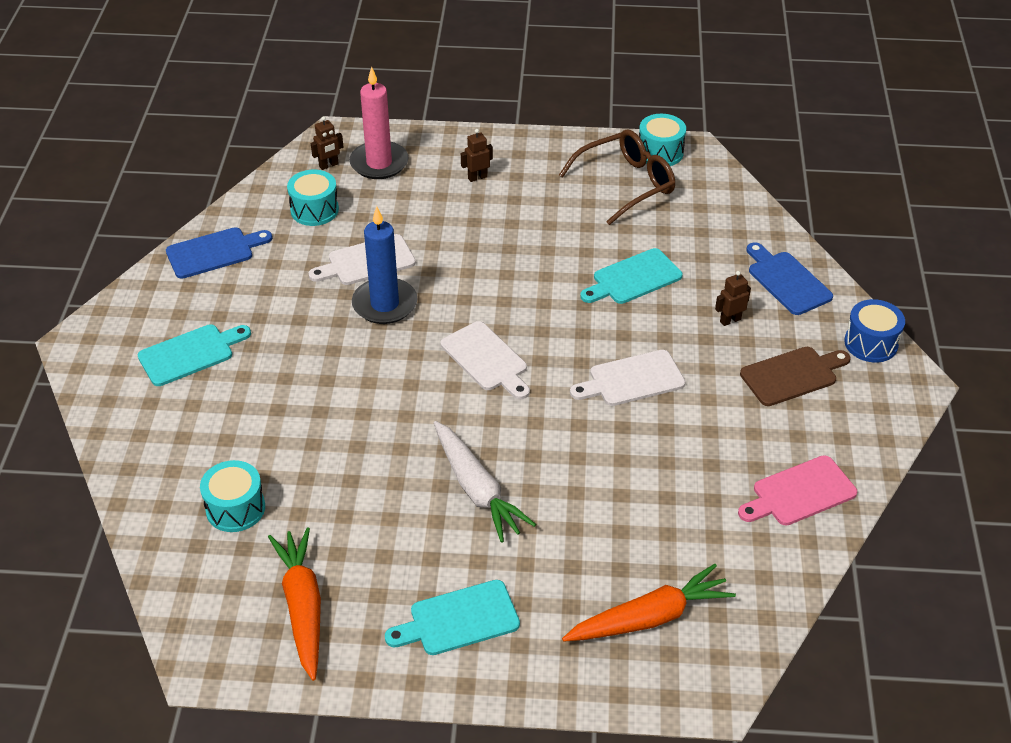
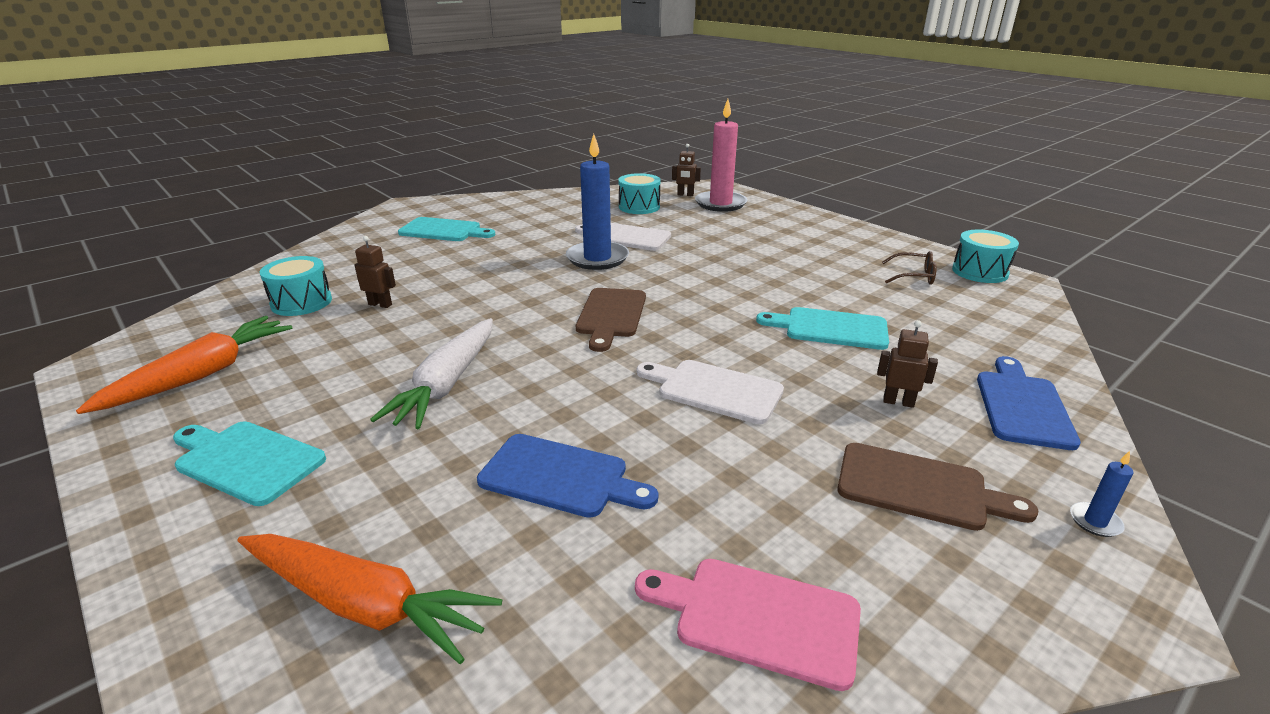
camera: 45 degrees right, 15 degrees down
(214, 252) = (546, 201): blue cutting board -> blue cutting board (560, 477)
(477, 177) = (782, 231): brown robot -> brown robot (380, 304)
(486, 359) = (611, 315): white cutting board -> brown cutting board
(625, 184) = (913, 276): brown glasses -> brown glasses, size x0.51
(871, 343) = (1095, 522): blue drum -> blue candle

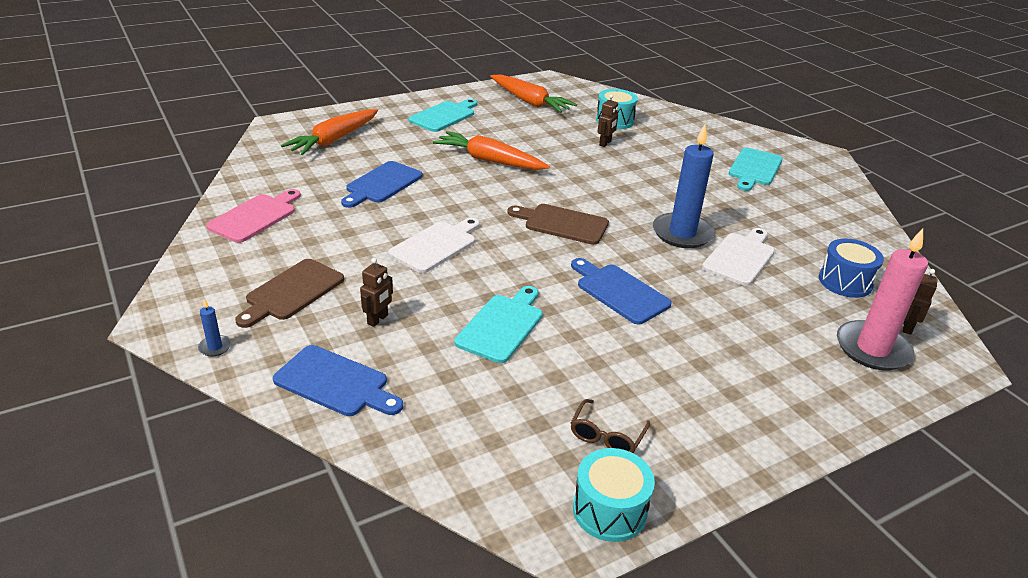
camera: 100 degrees right, 5 degrees up
(447, 383) = (490, 160): white carrot -> orange carrot
(639, 207) = (845, 282): turquoise drum -> blue drum
(723, 280) = (619, 292): none -> blue cutting board

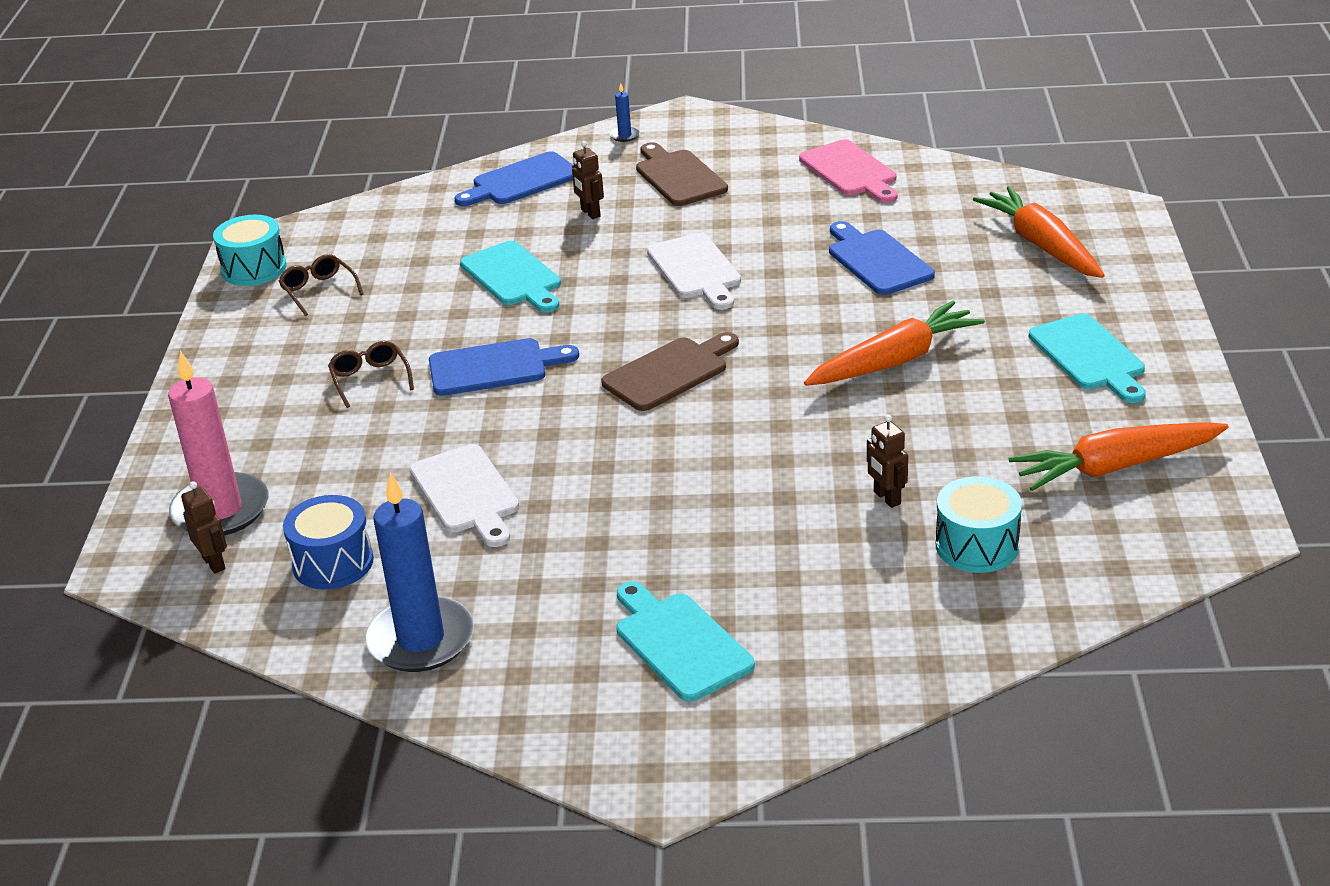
camera: 125 degrees right, 0 degrees up
(682, 233) = (562, 466): blue candle -> blue candle (421, 639)
(687, 344) = (370, 380): none -> brown glasses

